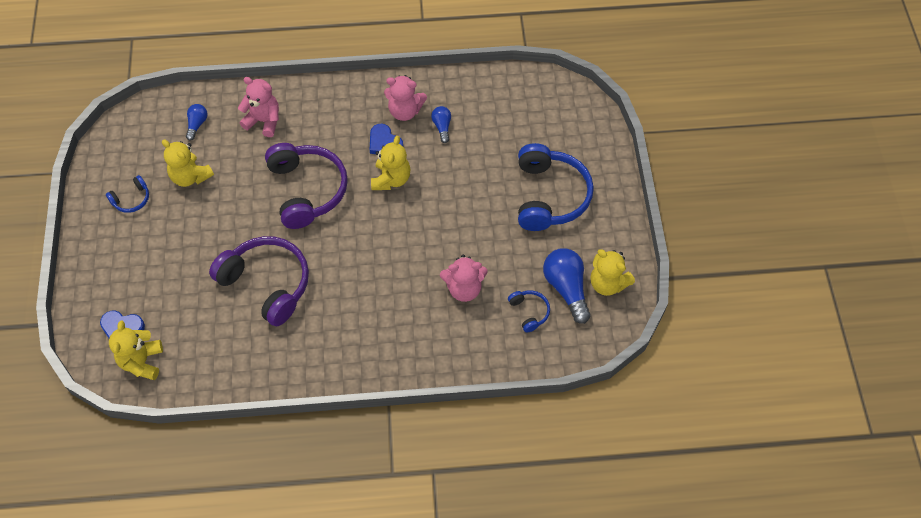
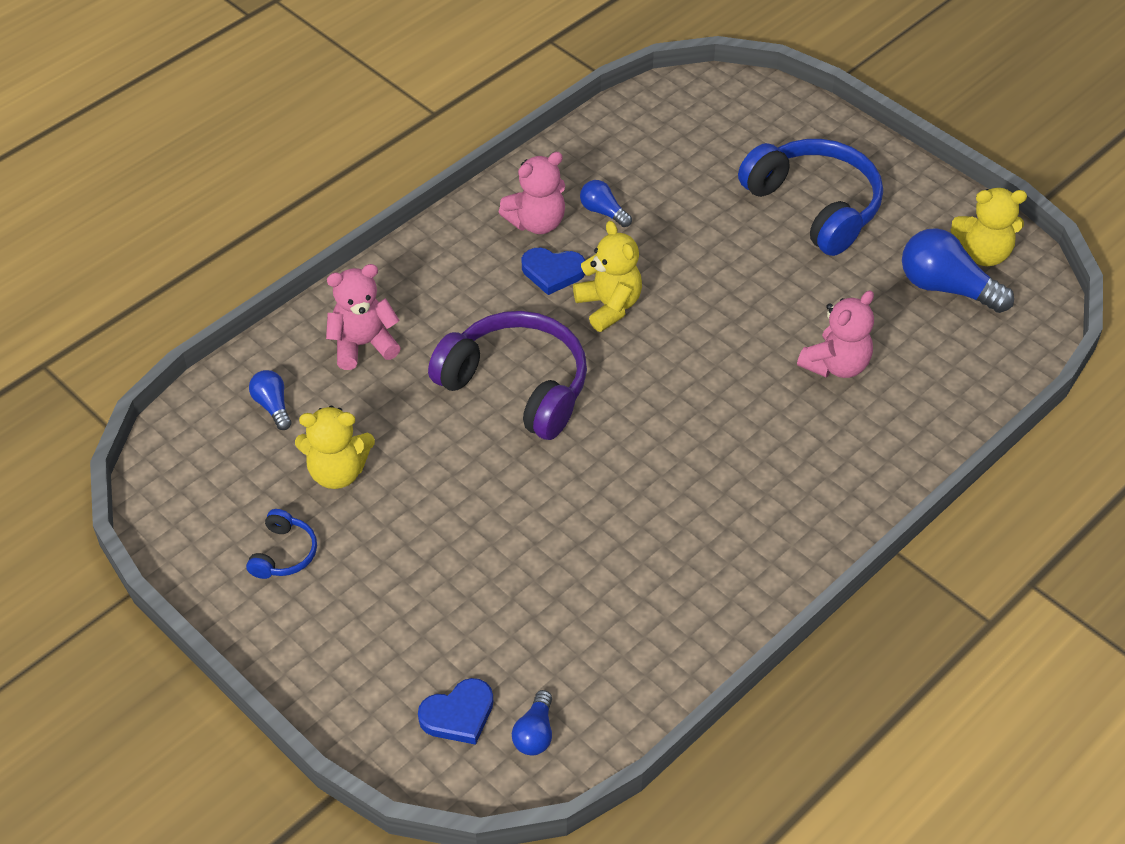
camera: 40 degrees left, 10 degrees down
(142, 362) = (535, 733): yellow teddy bear -> blue light bulb
(267, 284) = (592, 524): purple headphones -> none
(529, 312) = (936, 339): blue headphones -> none

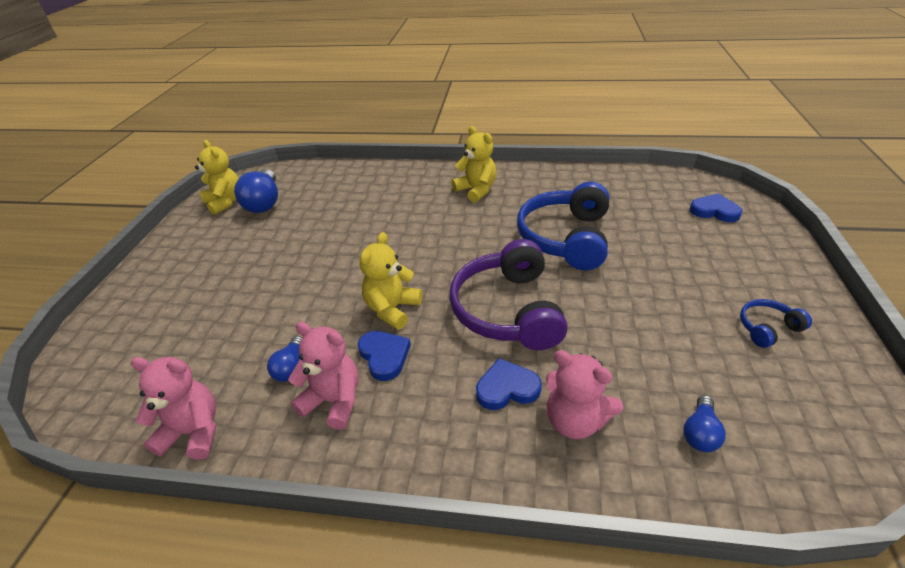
camera: 125 degrees left, 10 degrees down
(337, 472) = (684, 347): yellow teddy bear -> yellow teddy bear (476, 190)
(434, 326) = (507, 388): none -> blue heart
(535, 733) = (682, 189): blue light bulb -> none
(814, 206) = (217, 271): blue headphones -> blue headphones (565, 238)
(836, 365) = (357, 210): pink teddy bear -> pink teddy bear (193, 432)

